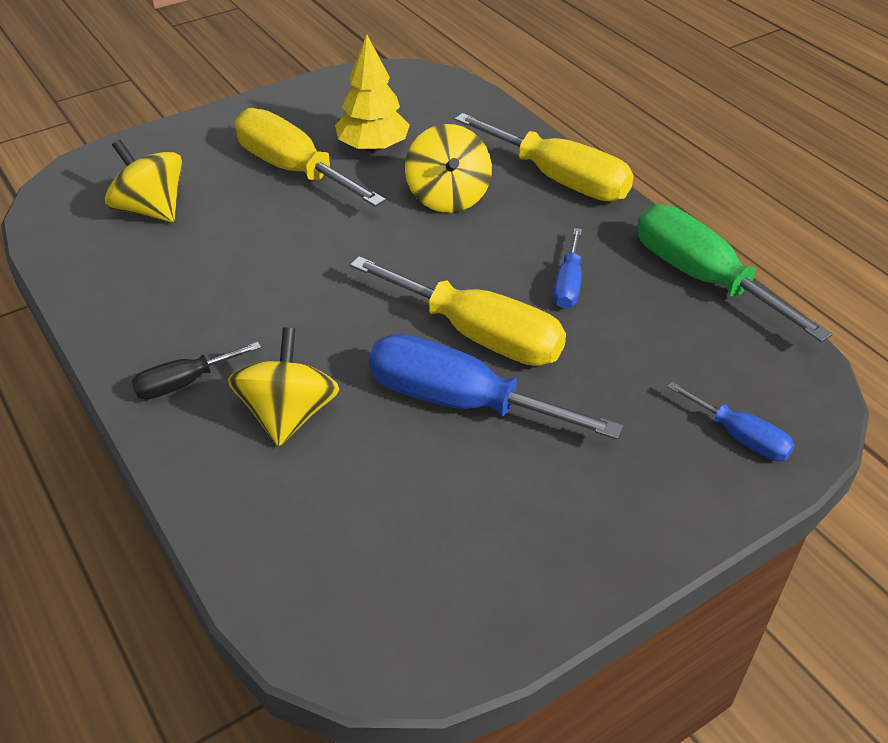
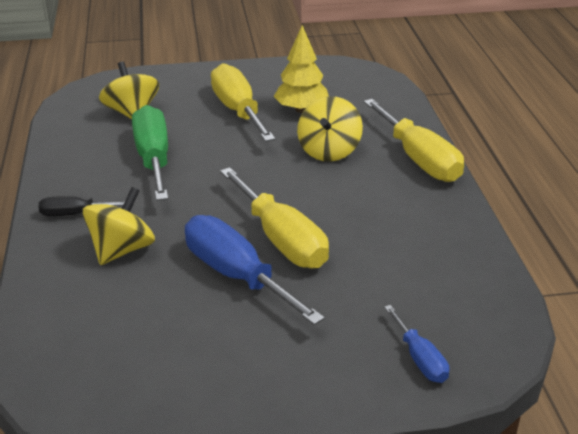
camera: 25 degrees right, 10 degrees down
(568, 284) = (370, 226): blue screwdriver -> none
(702, 278) = (477, 249): green screwdriver -> green screwdriver (153, 159)

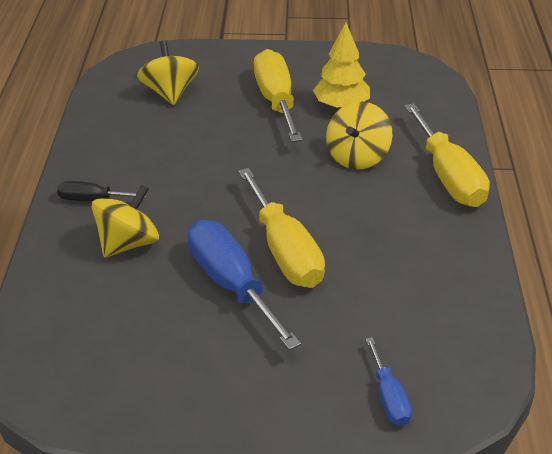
camera: 10 degrees right, 5 degrees up
(153, 159) = (180, 147): green screwdriver -> none

